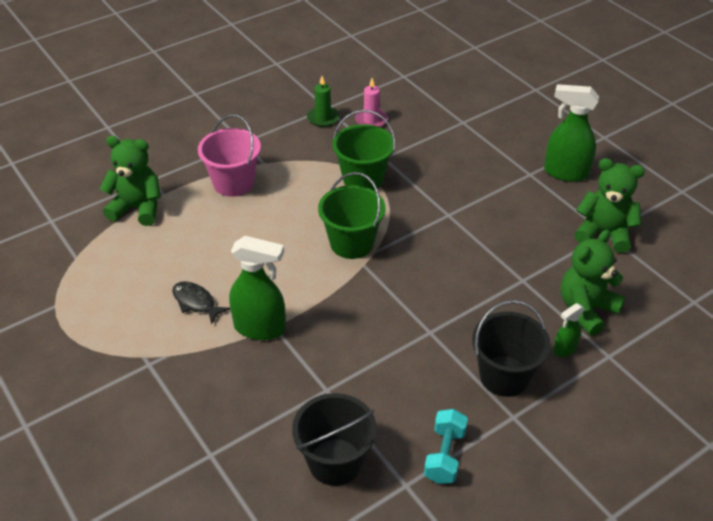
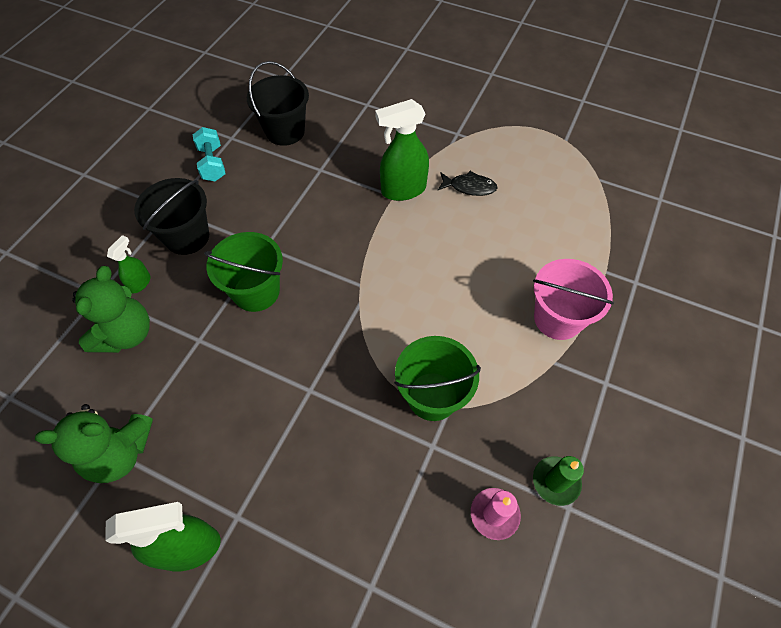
camera: 150 degrees right, 15 degrees up
(137, 208) = (609, 245): green teddy bear -> none
(351, 243) = (386, 303): green bucket -> green bucket (256, 291)

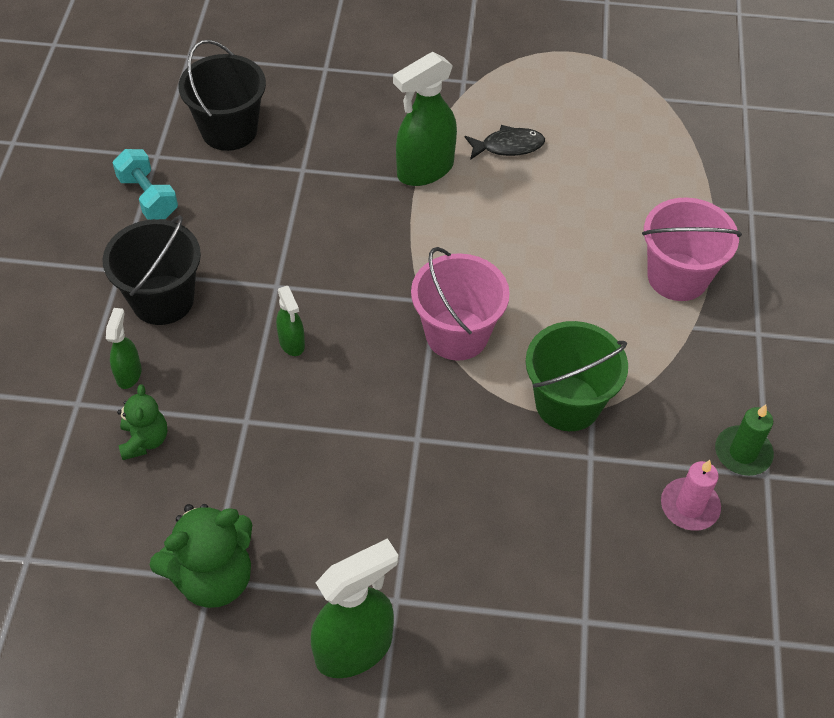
camera: 20 degrees left, 5 degrees down
(126, 334) = (145, 440): green teddy bear -> green teddy bear, size x0.58
(256, 291) = (292, 343): green bucket -> green spray bottle
(373, 317) = (457, 334): none -> pink bucket

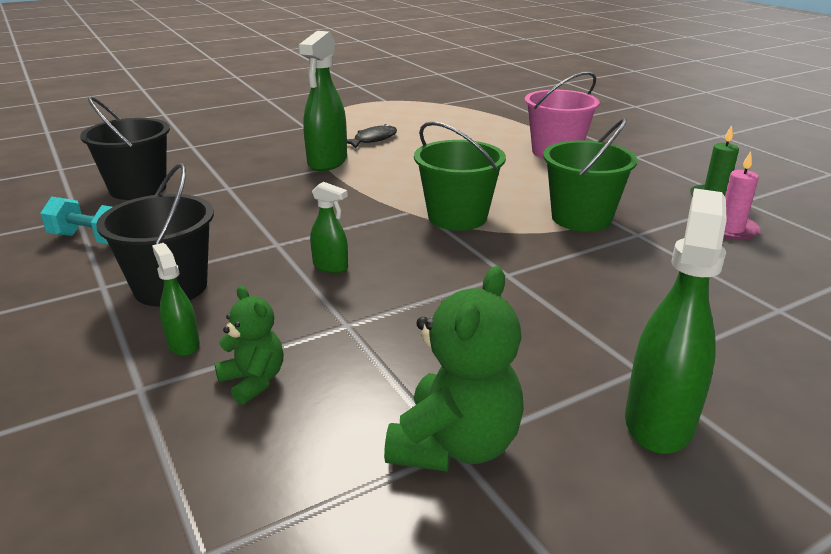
camera: 35 degrees left, 25 degrees down
(457, 334) = (457, 217): pink bucket -> green bucket

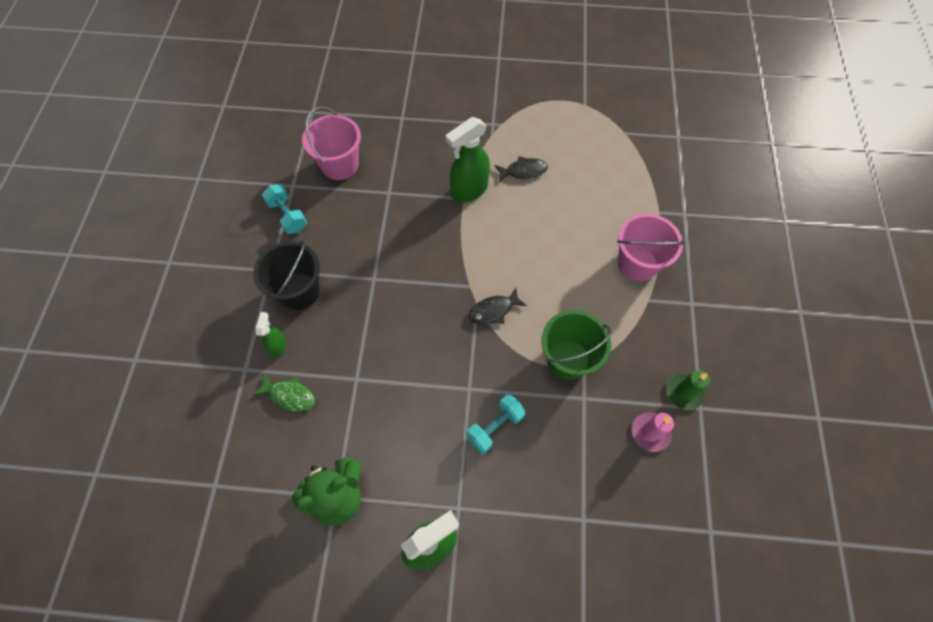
camera: 35 degrees right, 35 degrees up
(138, 188) = (340, 165): black bucket -> pink bucket
(253, 381) = (290, 395): green teddy bear -> green fish
(331, 266) = (385, 320): green spray bottle -> none
(457, 217) = (493, 310): green bucket -> black fish
(579, 288) = (495, 427): none -> turquoise dumbbell

